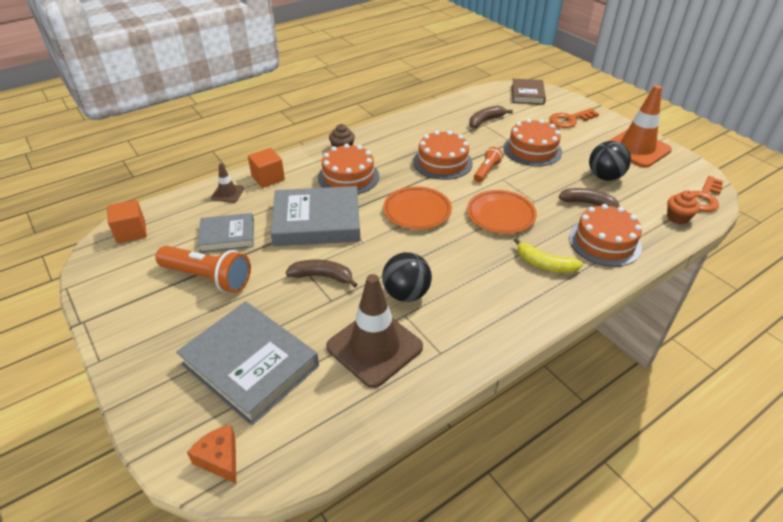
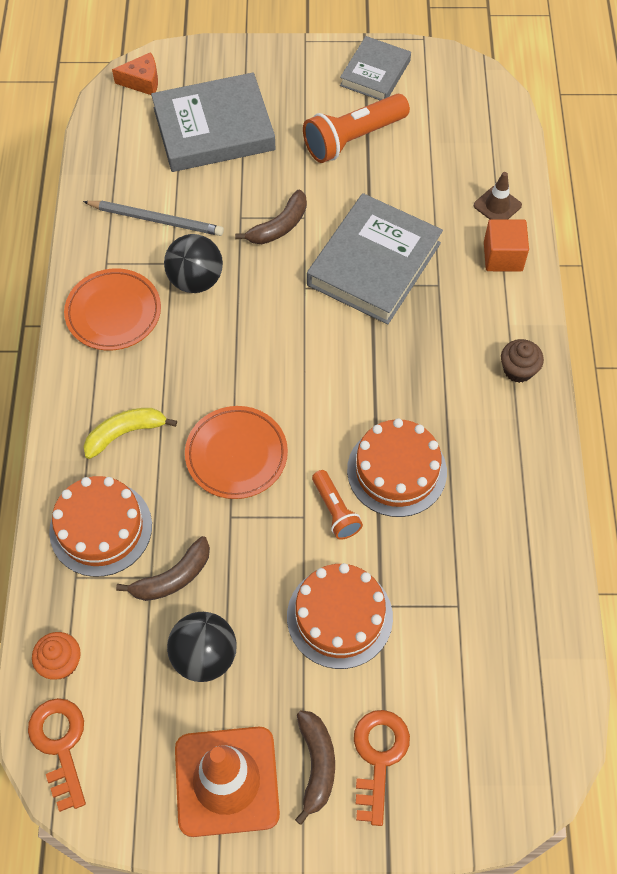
camera: 125 degrees right, 20 degrees up
(131, 232) = (481, 103): orange cube -> none
(227, 236) = (411, 176): grey book -> grey book (375, 73)
(348, 177) = (443, 341): orange cake -> none
(374, 347) = (156, 220): brown traffic cone -> grey pencil
(417, 211) = (315, 371): orange plate -> orange plate (113, 313)
(485, 121) = (467, 616): brown banana -> brown banana (316, 765)
(527, 94) = (510, 765): brown book -> none

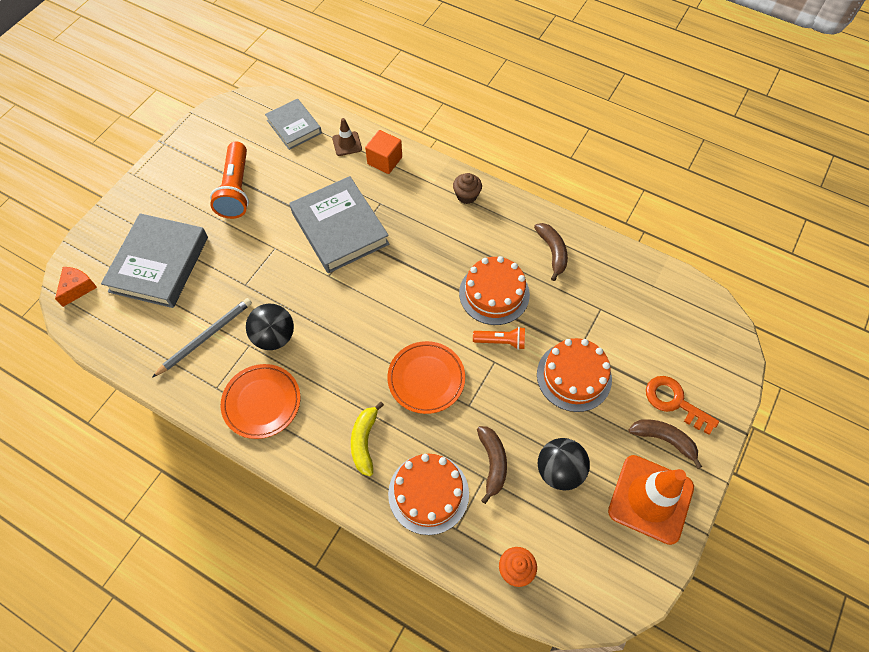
camera: 60 degrees left, 0 degrees up
(60, 745) = (576, 598): orange key -> none
(279, 226) = (270, 266): brown banana -> brown banana (552, 252)
(375, 73) = (195, 151): grey book -> grey book (294, 127)

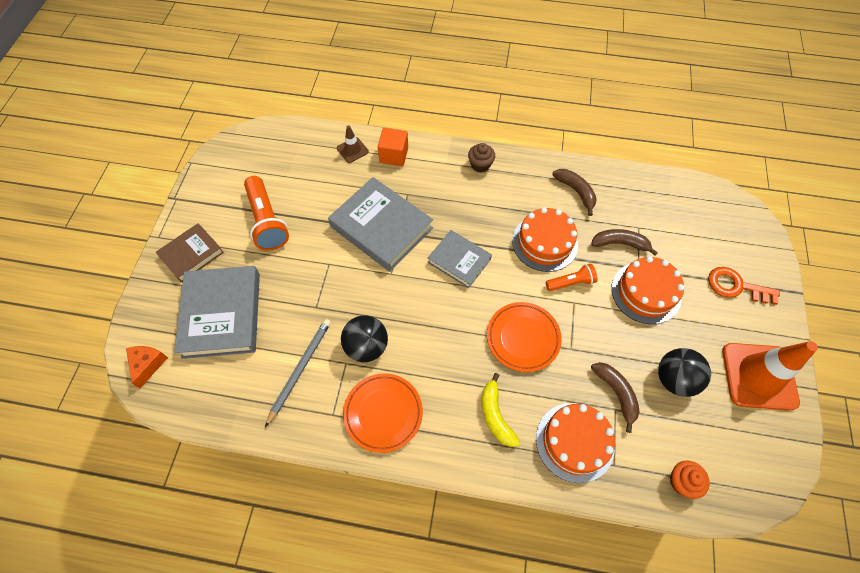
camera: 20 degrees left, 0 degrees up
(156, 200) = (191, 254): none -> brown book
(294, 127) = (296, 148): grey book -> grey book (459, 261)
(664, 440) = (744, 321): brown banana -> brown banana (620, 244)

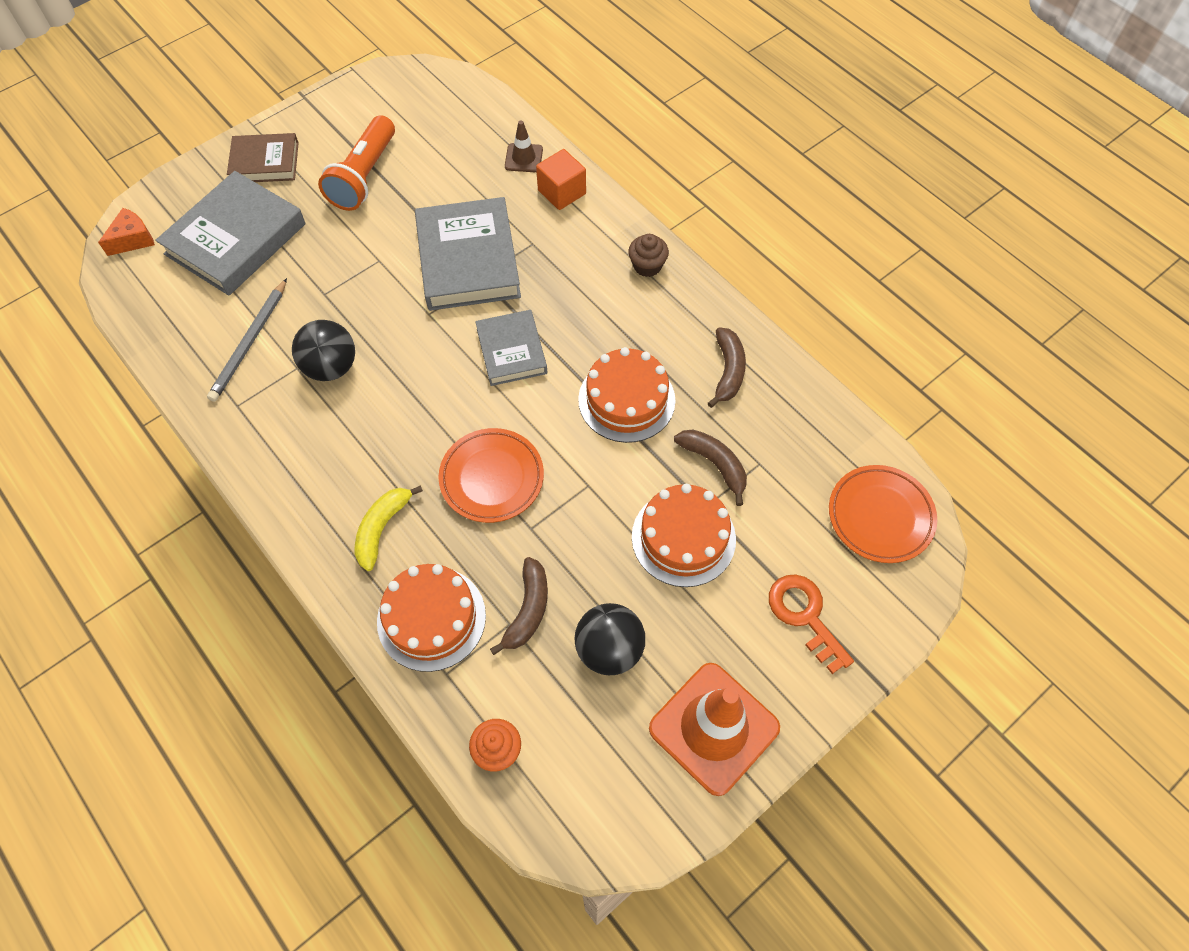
camera: 40 degrees right, 0 degrees up
(300, 370) = (250, 342): grey pencil -> grey pencil turned 135 degrees clockwise
(383, 413) = (281, 440): orange plate -> orange plate (880, 516)
(571, 282) = (608, 462): orange flashlight -> none

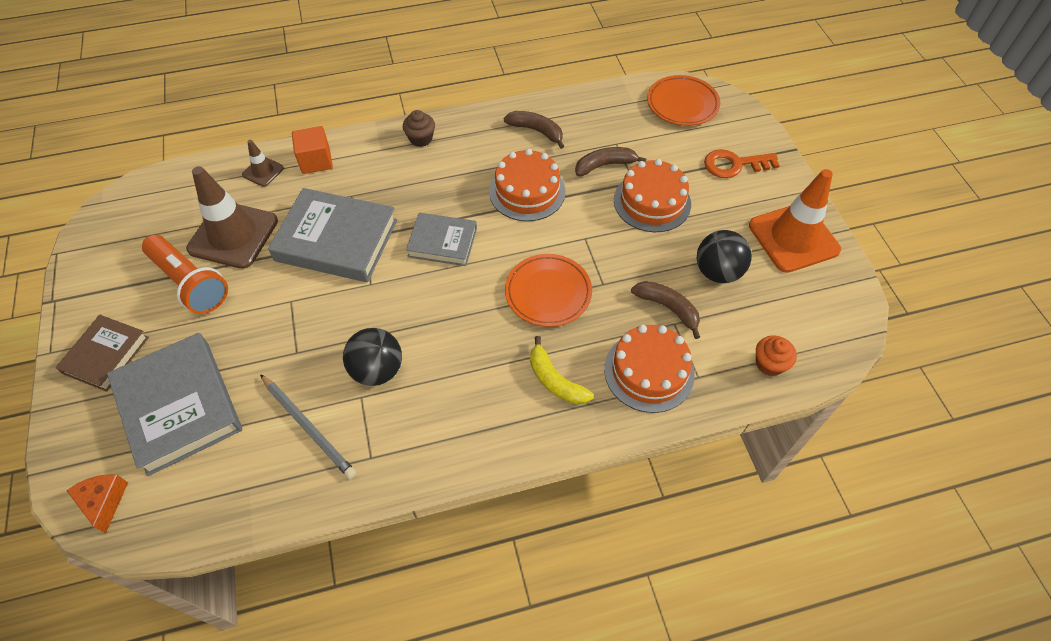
camera: 65 degrees left, 5 degrees down
(433, 177) = (233, 235): none -> brown traffic cone

